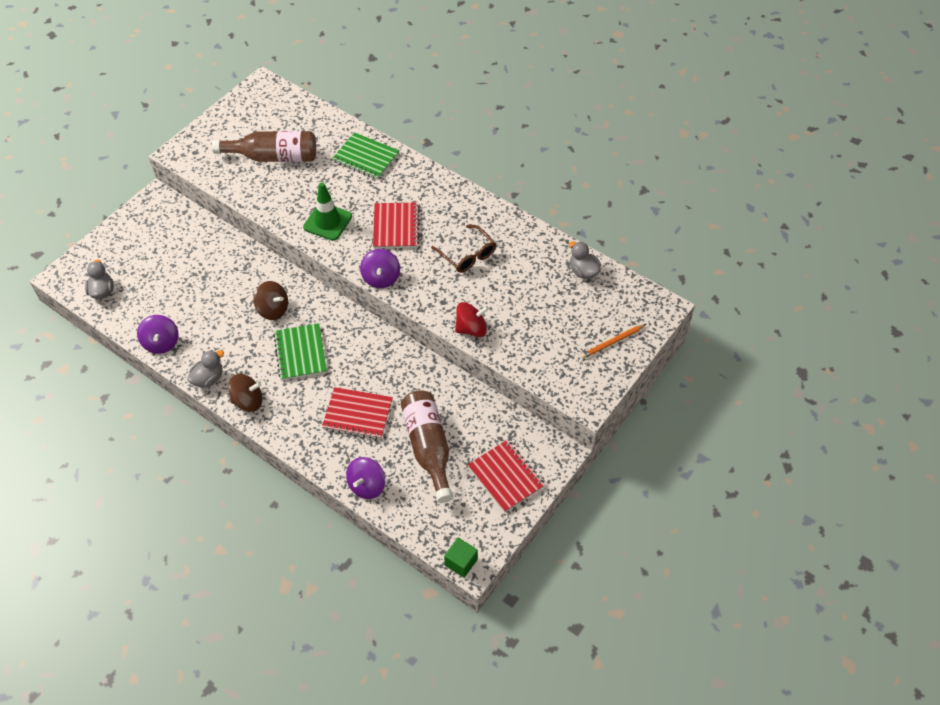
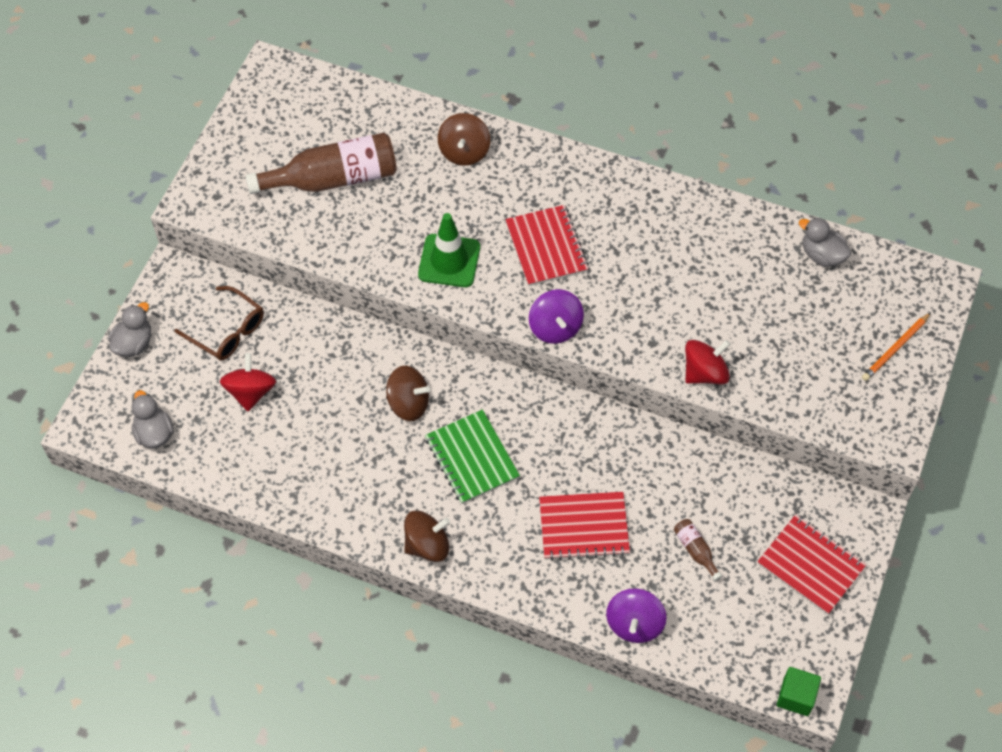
camera: 15 degrees left, 5 degrees up
(161, 343) = (271, 490): purple spinning top -> none
(174, 280) = (250, 392): none -> red spinning top
(208, 378) = (359, 526): grey duck -> grey duck (134, 343)
(366, 157) = (464, 151): green notebook -> brown spinning top
(428, 447) = (695, 550): brown bottle -> brown bottle, size x0.42
(467, 255) = (659, 266): brown glasses -> brown glasses (227, 331)

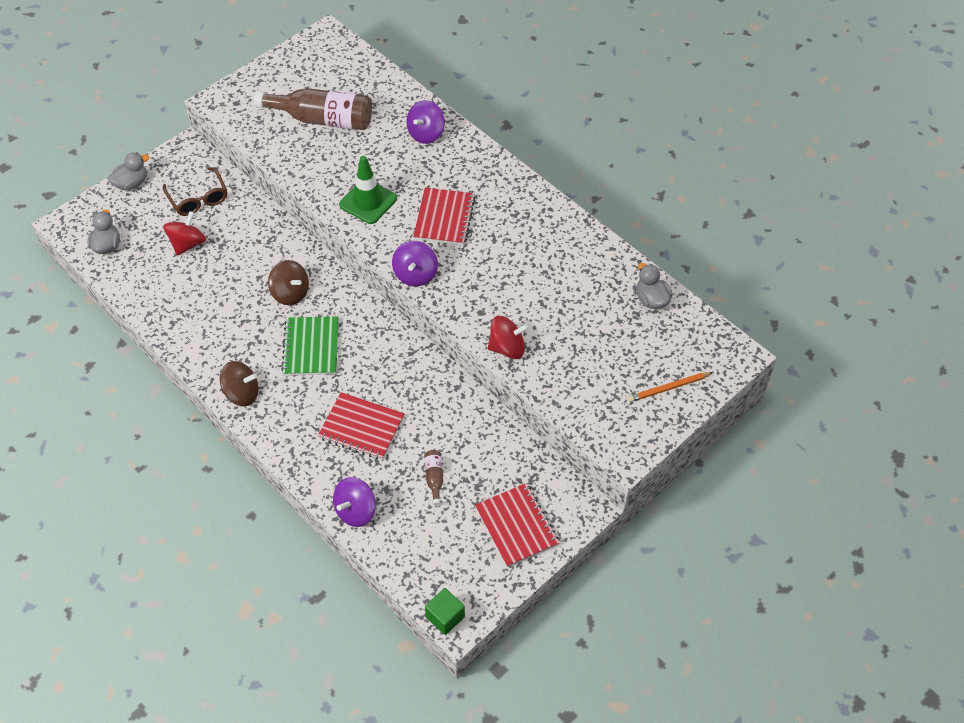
camera: 25 degrees right, 5 degrees down
(464, 151) = (426, 133): brown spinning top -> purple spinning top

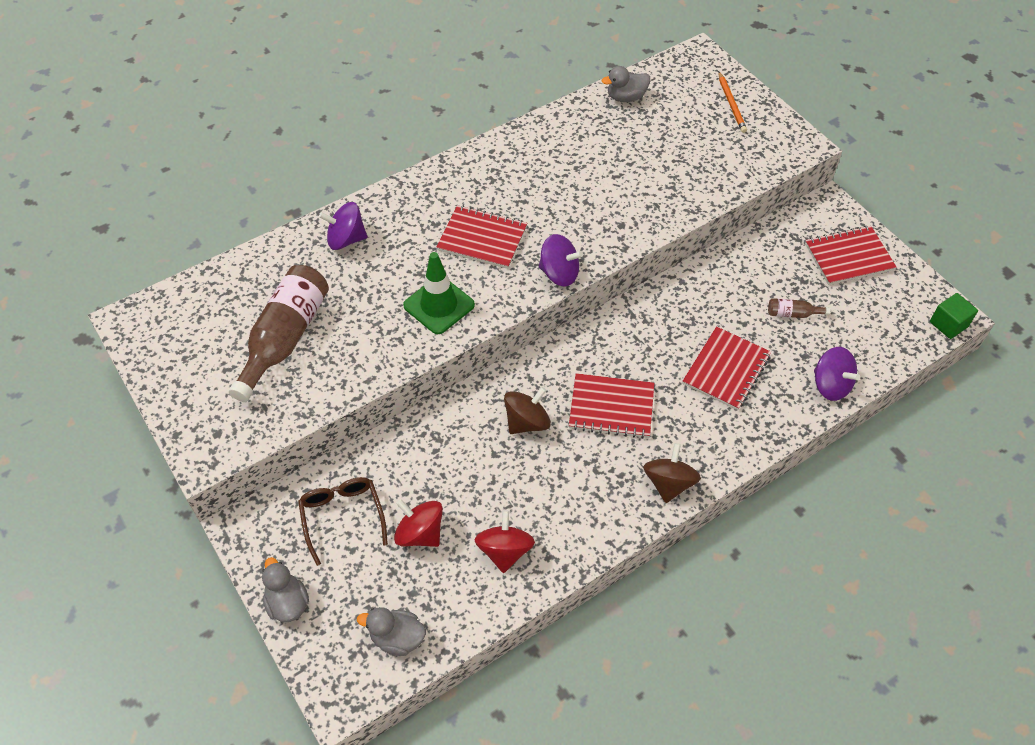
camera: 80 degrees left, 0 degrees up
(198, 198) = (342, 517): brown glasses -> brown glasses turned 90 degrees counterclockwise
(311, 347) = (611, 407): green notebook -> red notebook
(426, 133) = (346, 239): purple spinning top -> purple spinning top turned 135 degrees clockwise
(507, 348) = (671, 210): red spinning top -> red spinning top (504, 551)

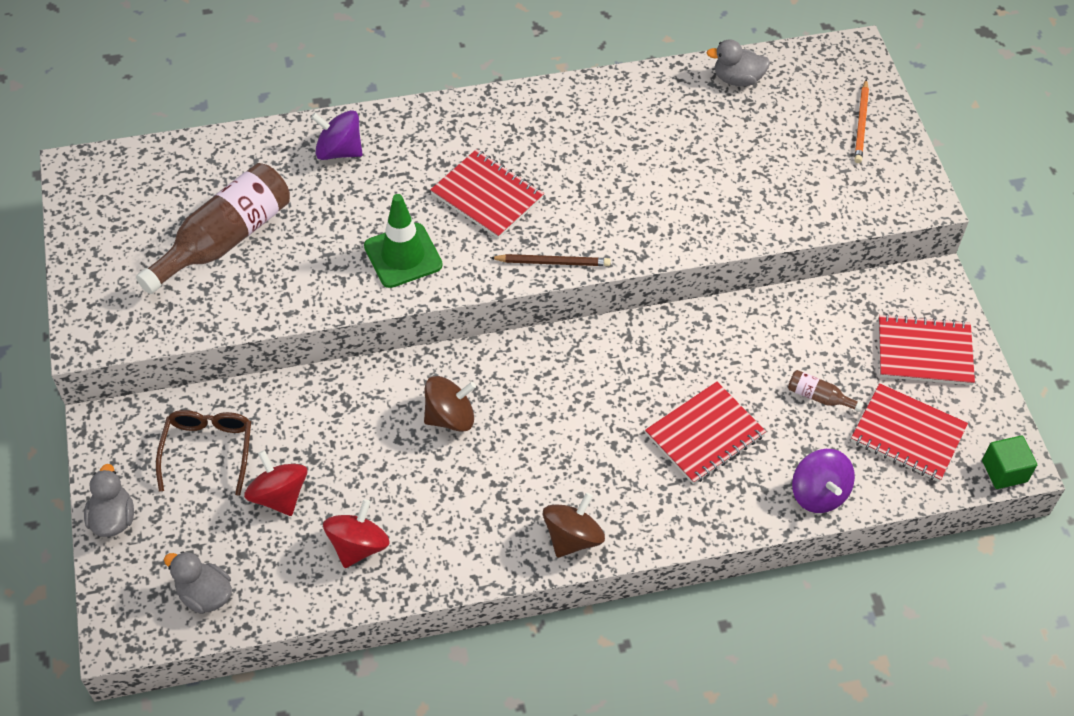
camera: 20 degrees right, 0 degrees up
(559, 273) = (553, 262): purple spinning top -> brown pencil
(611, 407) = (551, 433): red notebook -> red notebook (907, 434)

